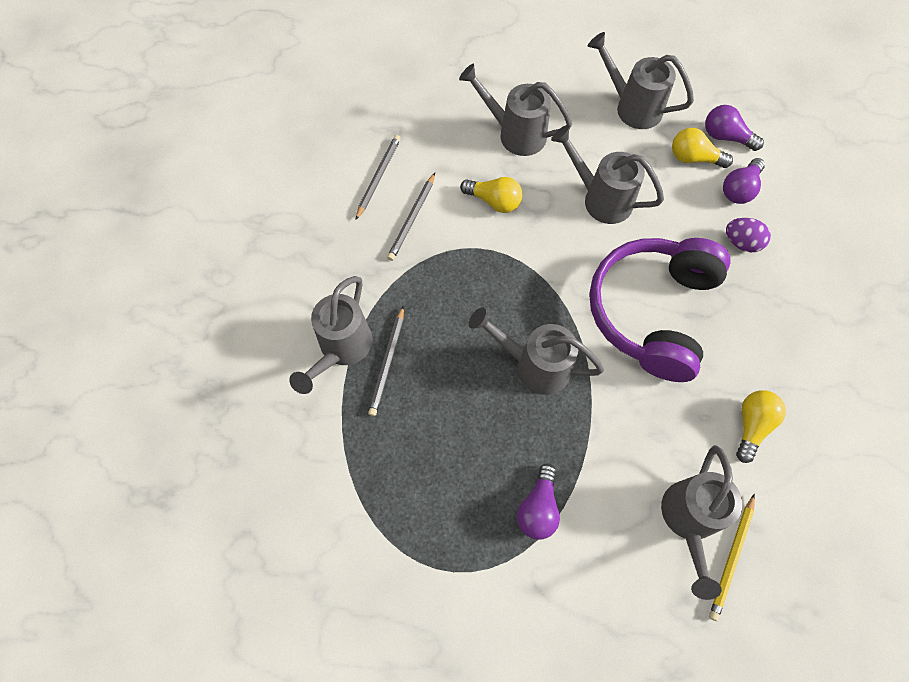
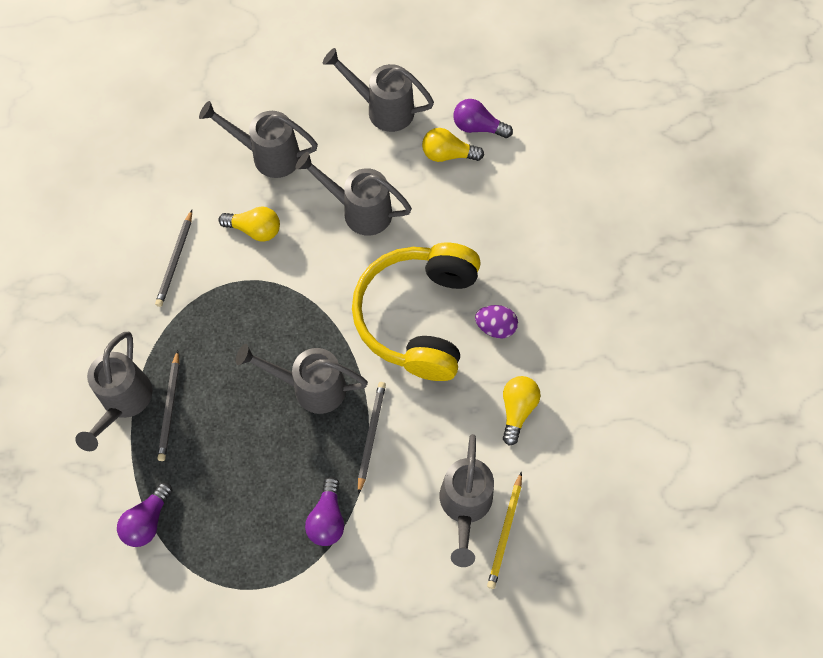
camera: 10 degrees left, 0 degrees up
(378, 177) = (136, 222): grey pencil -> grey pencil (371, 435)
(652, 312) = (418, 317): purple headphones -> yellow headphones
(739, 189) = (494, 180): purple light bulb -> purple light bulb (147, 521)
(741, 243) = (499, 234): purple egg -> purple egg (495, 327)

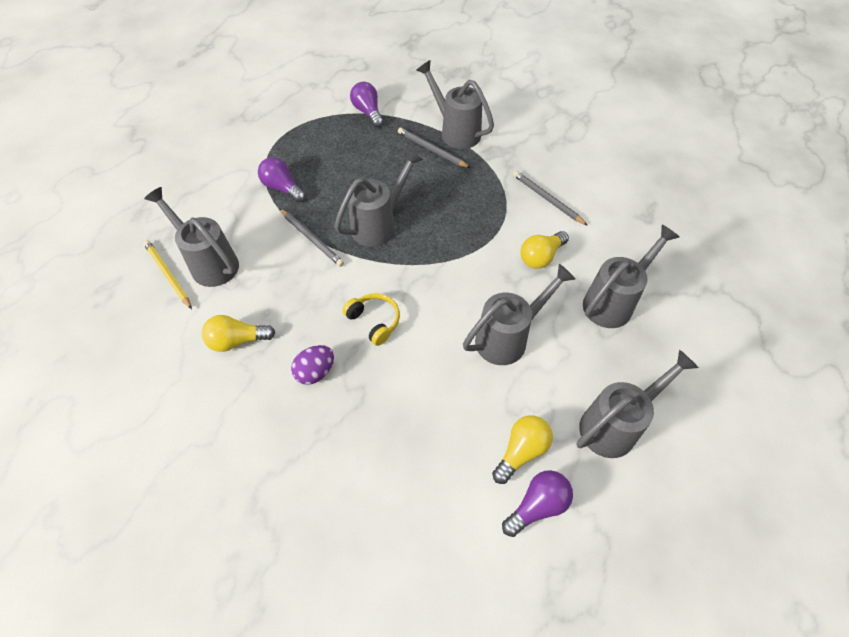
camera: 125 degrees right, 10 degrees down
(418, 317) = (374, 321): yellow headphones -> yellow headphones, size x0.40
(517, 409) = (237, 341): yellow light bulb -> yellow light bulb turned 120 degrees clockwise

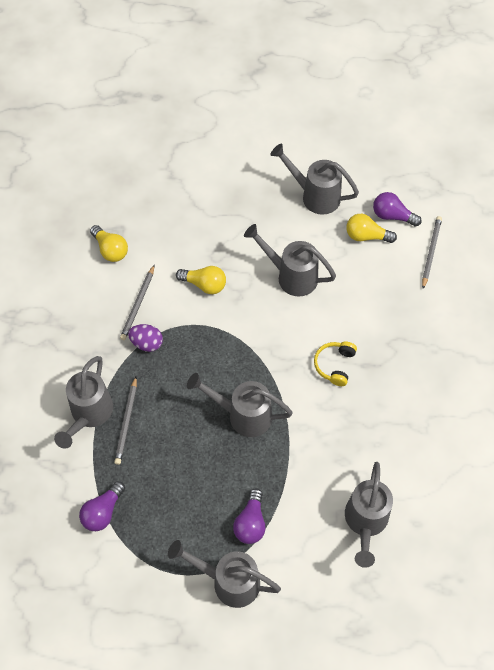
camera: 120 degrees left, 5 degrees up
(168, 275) = (398, 547): yellow pencil -> none
(237, 341) = (413, 447): yellow light bulb -> yellow light bulb (110, 250)
(312, 239) = (290, 458): grey pencil -> grey pencil (431, 252)
(315, 372) = (398, 379): purple egg -> purple egg (147, 343)
(613, 302) = (219, 226): grey watering can -> grey watering can (229, 581)

